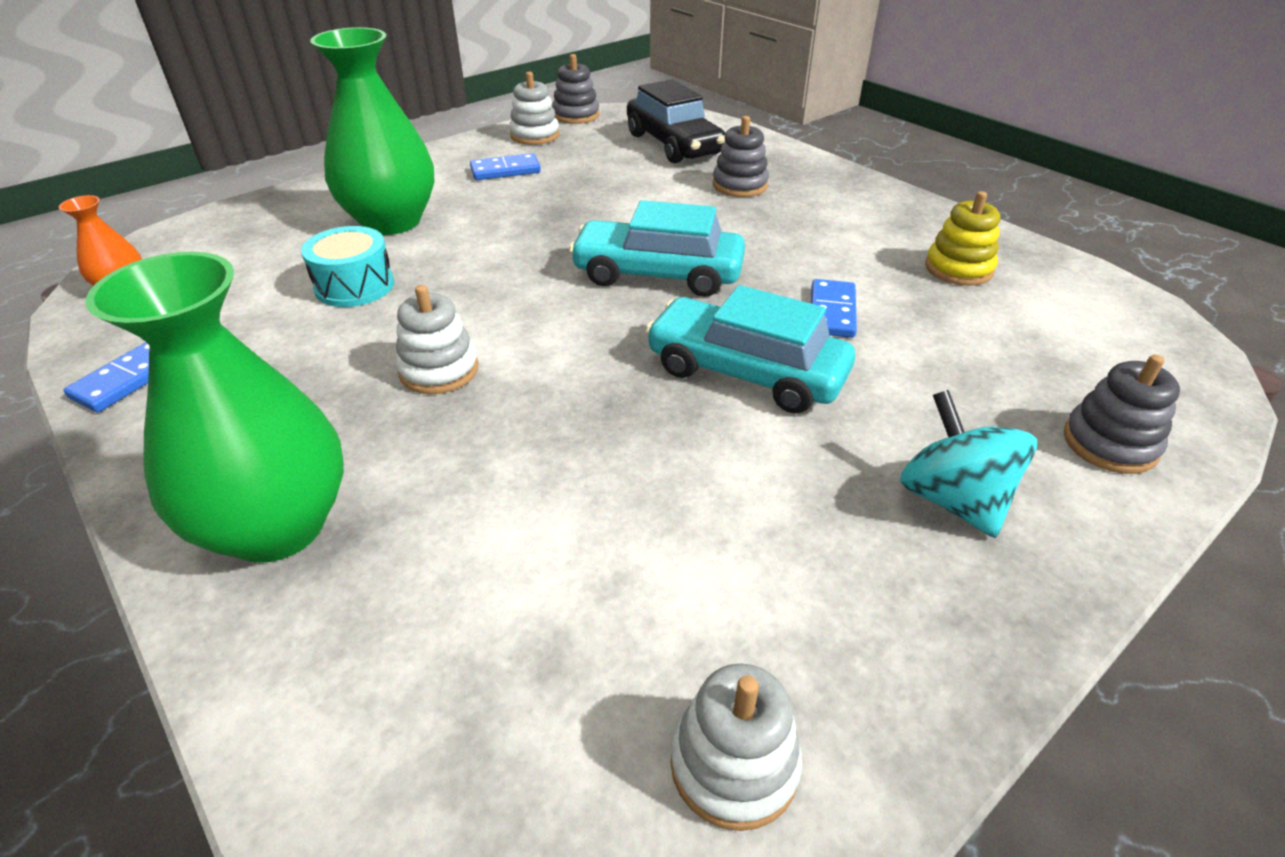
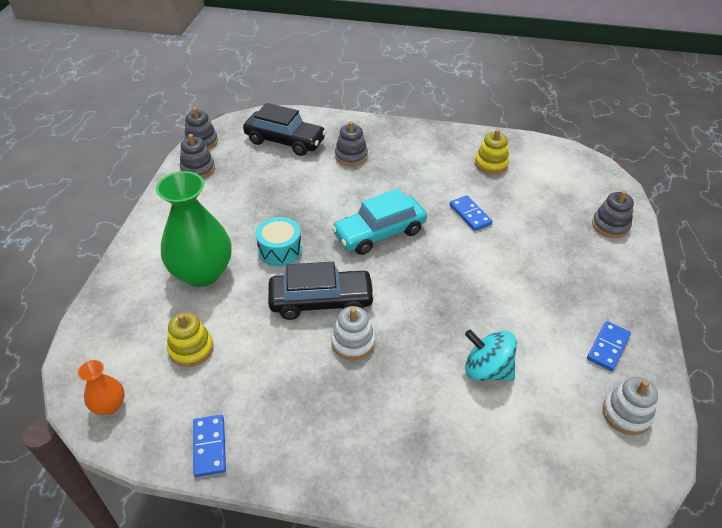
camera: 40 degrees left, 5 degrees up
(268, 281) = (191, 349): none -> yellow stacking toy
(277, 526) = (391, 454): green vase -> none
(354, 286) = (244, 323): turquoise drum -> turquoise drum (280, 250)
(471, 308) = (321, 301): none -> black car
(505, 170) = (216, 204): blue domino -> blue domino (608, 347)
(535, 135) = (198, 169): white stacking toy -> grey stacking toy
(746, 372) = (472, 265): turquoise car -> none
(953, 500) = (590, 279): turquoise spinning top -> turquoise spinning top (487, 370)

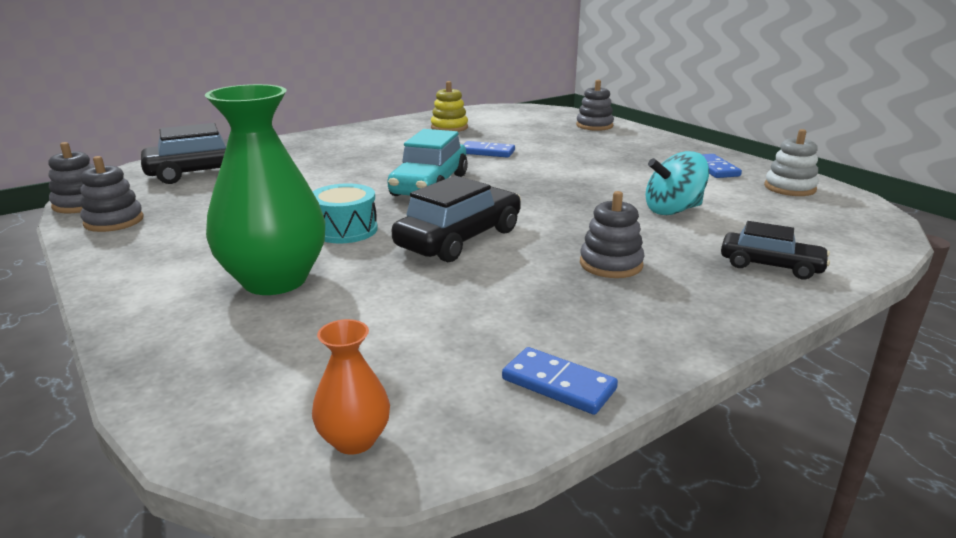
camera: 45 degrees left, 20 degrees down
(191, 349) = (378, 334): yellow stacking toy -> none
(351, 156) = (307, 159): grey stacking toy -> grey stacking toy (611, 264)
(353, 342) = (543, 246): white stacking toy -> none
(451, 469) = (770, 266): none -> black car

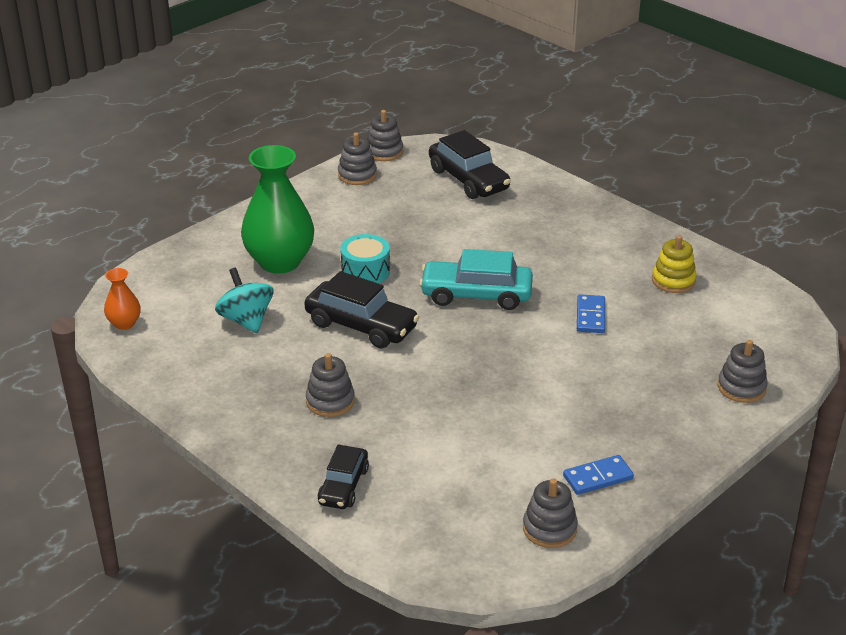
camera: 80 degrees right, 10 degrees up
(558, 384) = (172, 382): blue domino -> none
(673, 210) = (455, 439): turquoise spinning top -> turquoise spinning top (246, 320)
(789, 188) = (549, 529): white stacking toy -> grey stacking toy

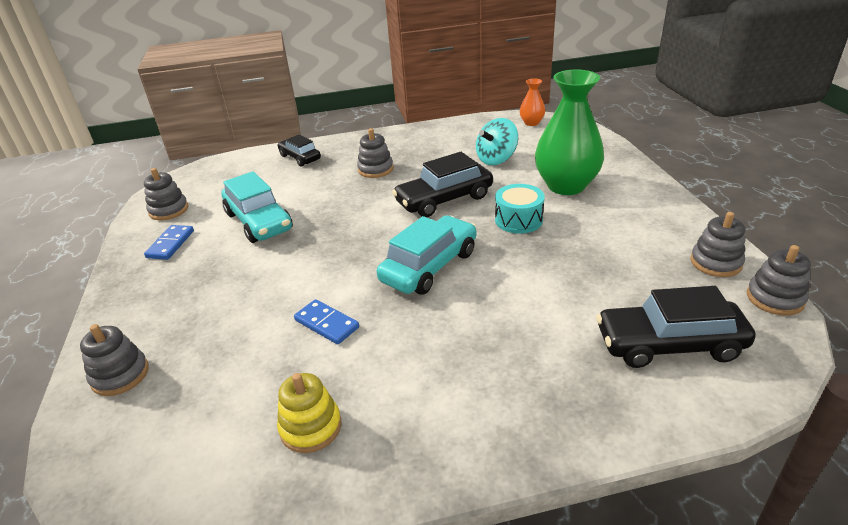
camera: 125 degrees right, 0 degrees up
(246, 320) = (496, 159): turquoise spinning top -> turquoise spinning top turned 135 degrees clockwise
(505, 435) = (259, 222): none -> turquoise car

